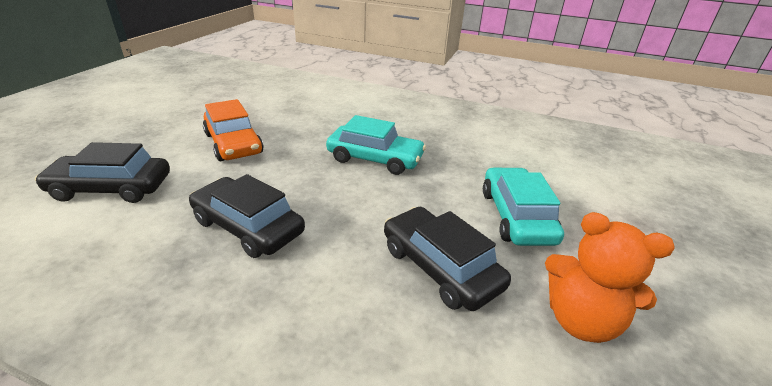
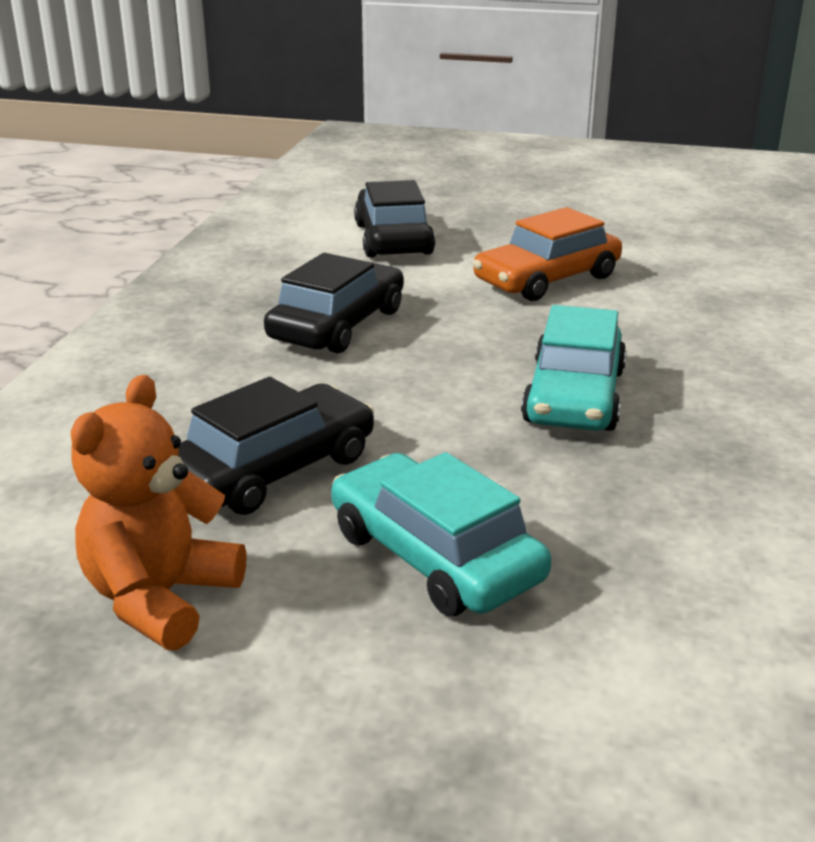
camera: 85 degrees right, 5 degrees down
(516, 216) = (435, 556): turquoise car -> turquoise car turned 120 degrees counterclockwise

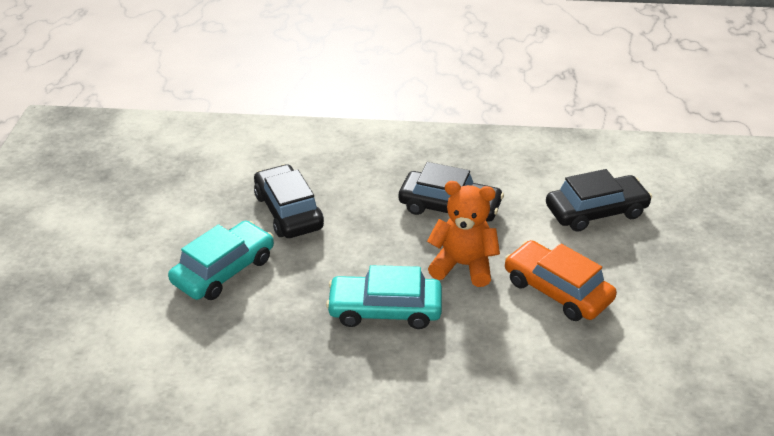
camera: 80 degrees right, 10 degrees up
(160, 598) = (191, 200): orange teddy bear -> orange teddy bear (463, 265)
(273, 469) = (288, 211): black car -> black car turned 150 degrees counterclockwise

